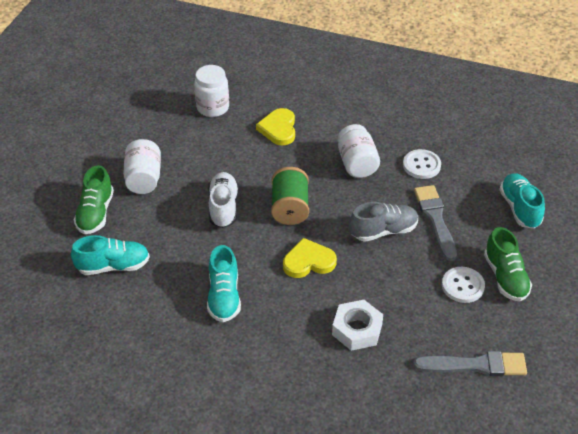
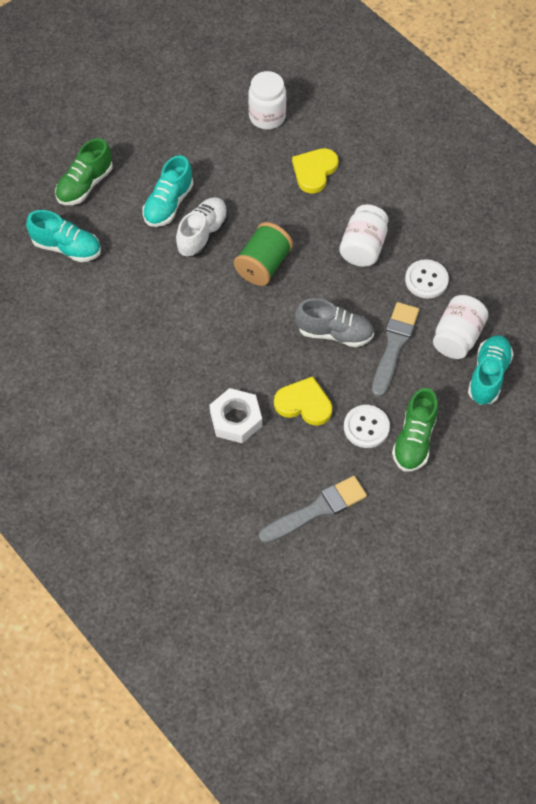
camera: 30 degrees right, 15 degrees up
(144, 179) = (150, 168): white jar -> white jar (457, 337)
(224, 296) = (142, 326): turquoise shoe -> turquoise shoe (168, 204)
(308, 261) = (241, 329): yellow heart -> yellow heart (304, 404)
(476, 365) = (317, 510): grey brush -> grey brush turned 60 degrees counterclockwise

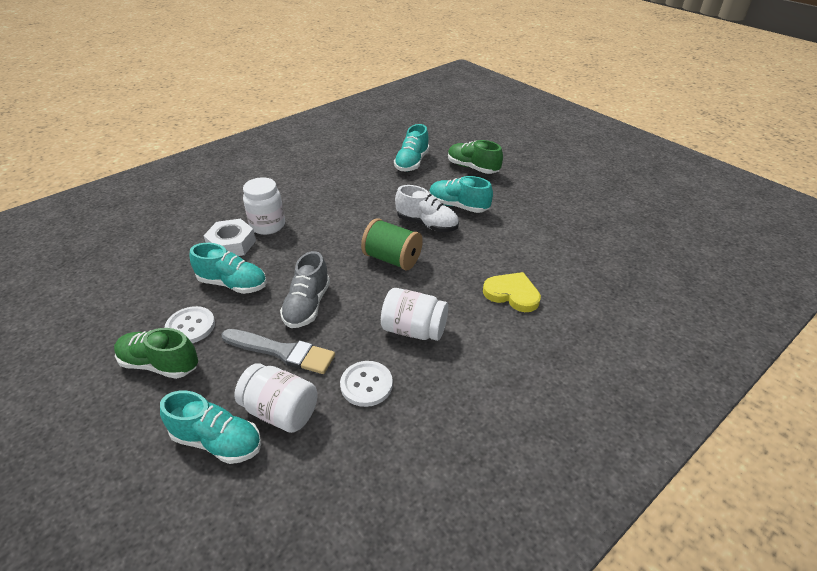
camera: 90 degrees right, 20 degrees down
(267, 117) = (576, 261): white jar -> white jar (268, 225)
(304, 404) = (233, 284): yellow heart -> turquoise shoe
(317, 510) = (119, 291): grey brush -> none

